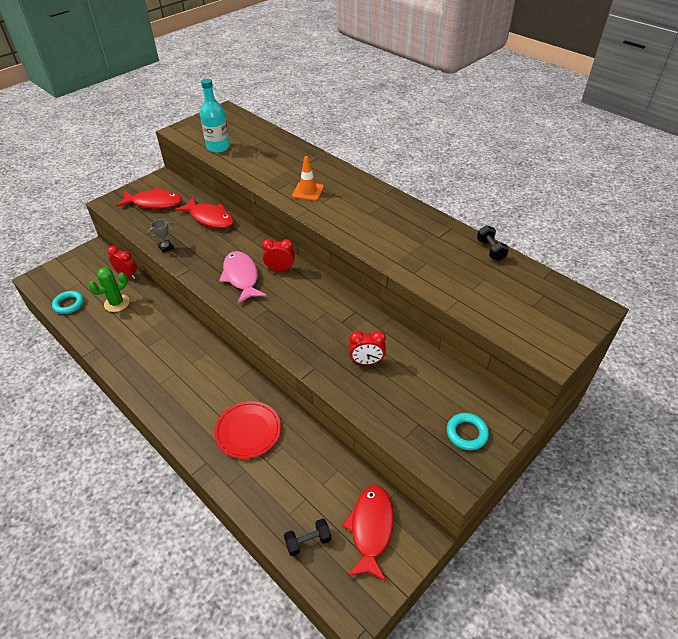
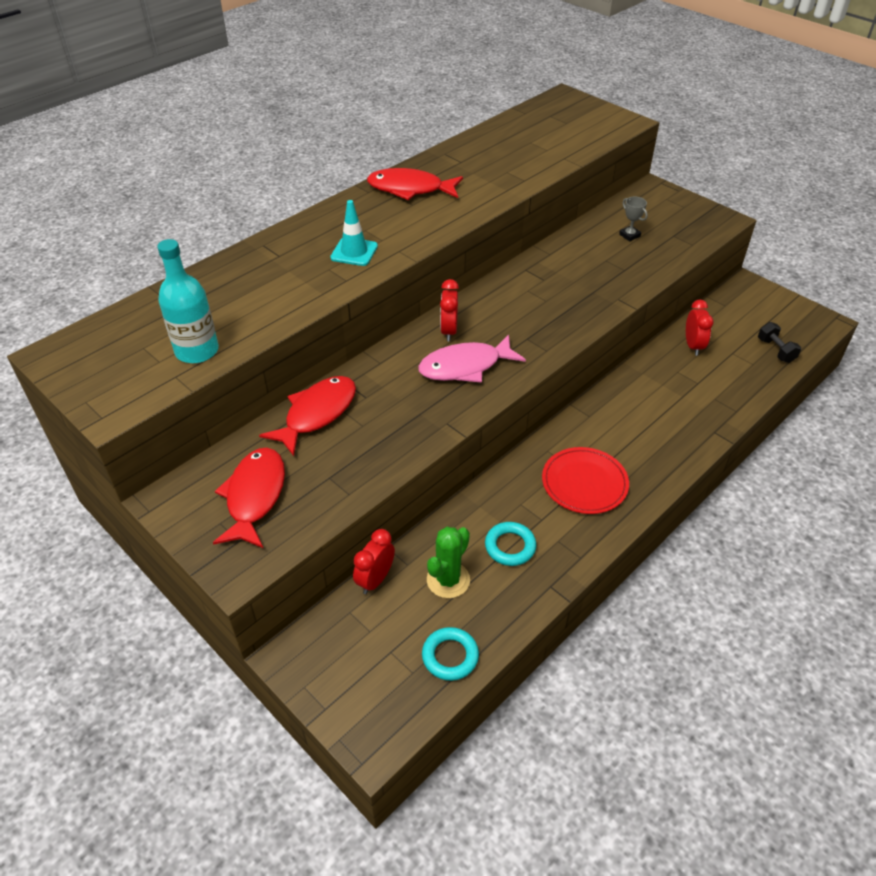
camera: 90 degrees left, 0 degrees up
(117, 303) = (448, 580): green cactus -> green cactus turned 75 degrees clockwise
(166, 247) = (391, 459): grey trophy -> grey trophy (629, 235)
(248, 431) = (663, 400): red plate -> red plate (584, 483)
(308, 191) = (354, 252): orange traffic cone -> turquoise traffic cone
(366, 362) = (602, 263): red clock -> red clock (693, 346)
(371, 529) = (748, 312): red fish -> red fish (410, 189)
(466, 433) = (676, 211): turquoise ring -> turquoise ring (510, 546)
(490, 250) = (483, 134): black dumbbell -> none

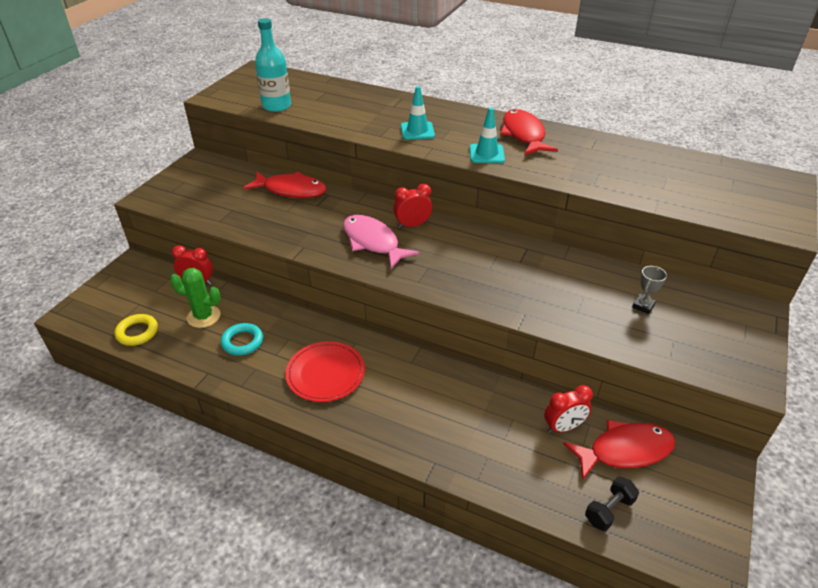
camera: 70 degrees right, 5 degrees down
(254, 496) = (208, 187): red fish -> red fish (624, 451)
(434, 221) = (486, 154): none -> turquoise traffic cone
(450, 656) = (137, 332): turquoise ring -> yellow ring

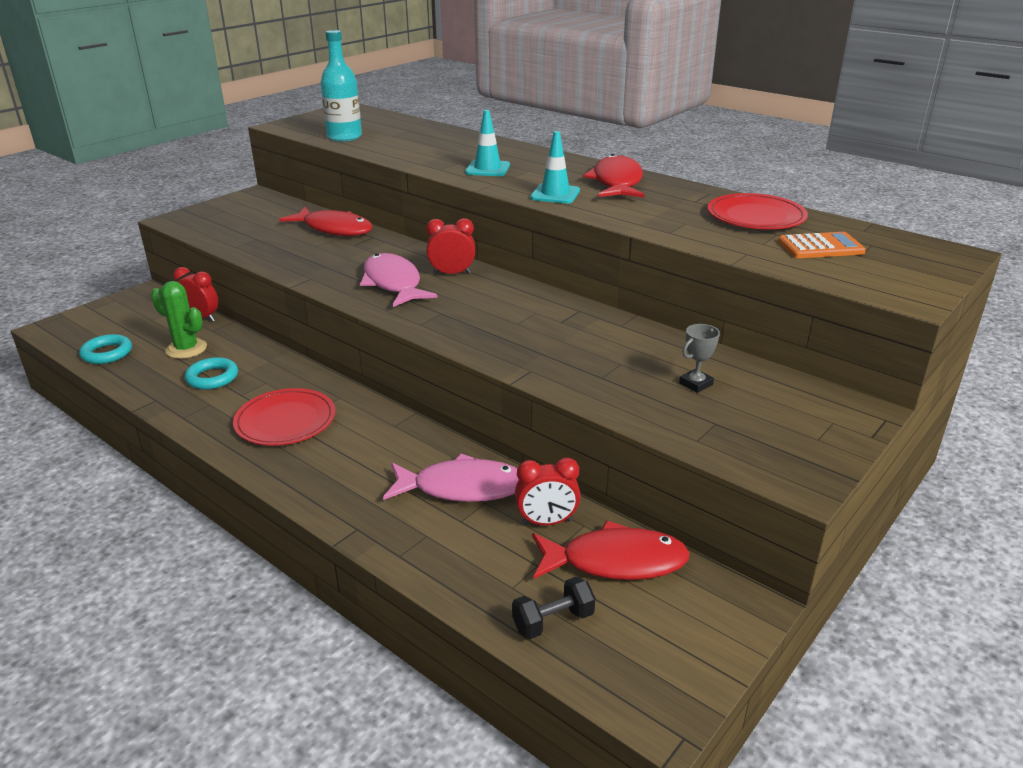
camera: 15 degrees right, 10 degrees down
(137, 332) = (107, 353): yellow ring -> turquoise ring
(490, 409) = (462, 488): none -> pink fish
(642, 159) = (756, 216): none -> red plate
(702, 186) = (820, 247): none -> orange calculator

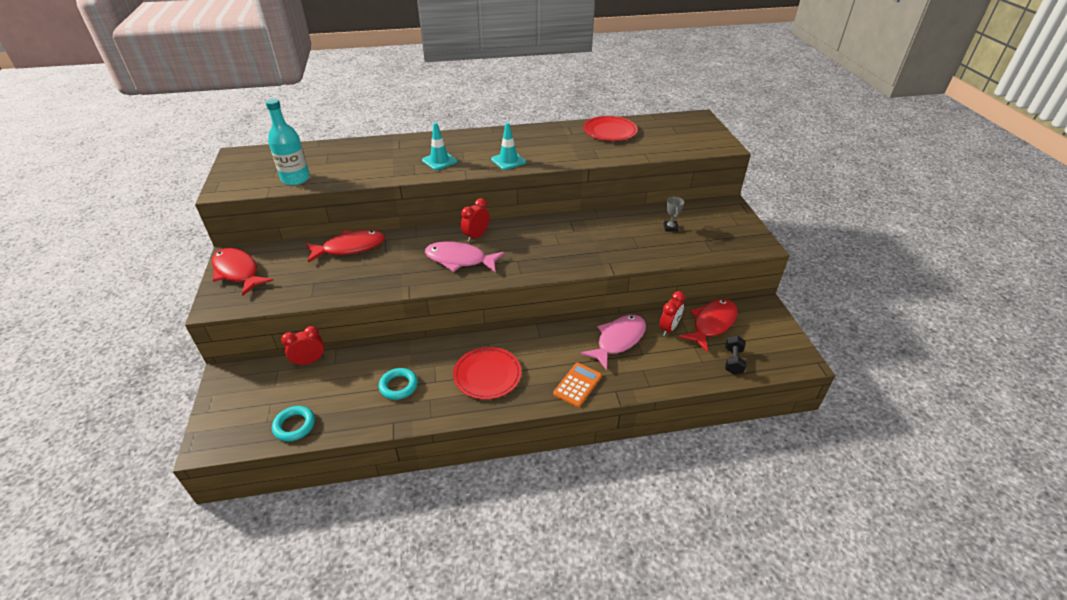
camera: 50 degrees left, 10 degrees up
(186, 349) = (344, 384): green cactus -> none
(617, 182) = (519, 139): red fish -> red fish (238, 272)
(820, 247) = (659, 136): orange calculator -> orange calculator (577, 385)

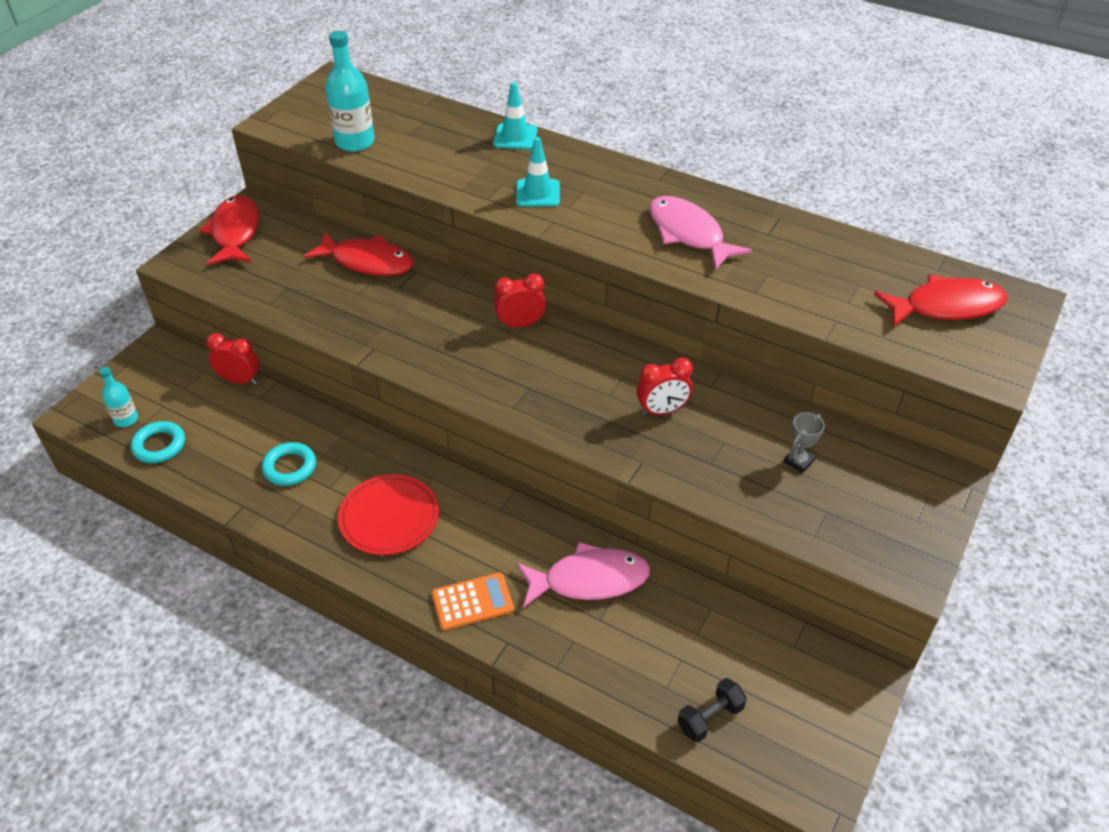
camera: 40 degrees right, 5 degrees up
(250, 426) = (126, 419): none -> turquoise bottle
(459, 260) = (464, 347): pink fish -> pink fish (688, 234)
(508, 161) = (623, 235): turquoise traffic cone -> turquoise traffic cone (515, 137)
(610, 131) = (833, 255): red plate -> none
(669, 328) = (677, 610): red clock -> red clock (662, 410)
(712, 324) = (747, 645): red fish -> red fish (946, 306)

